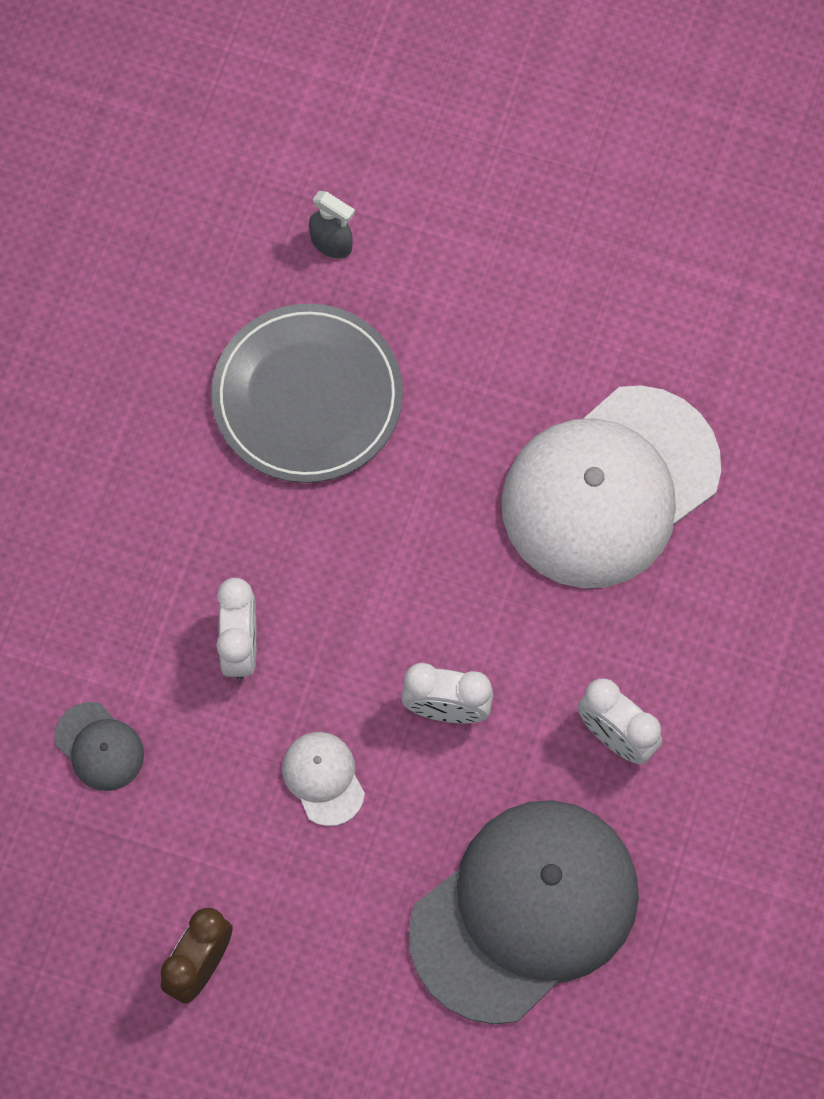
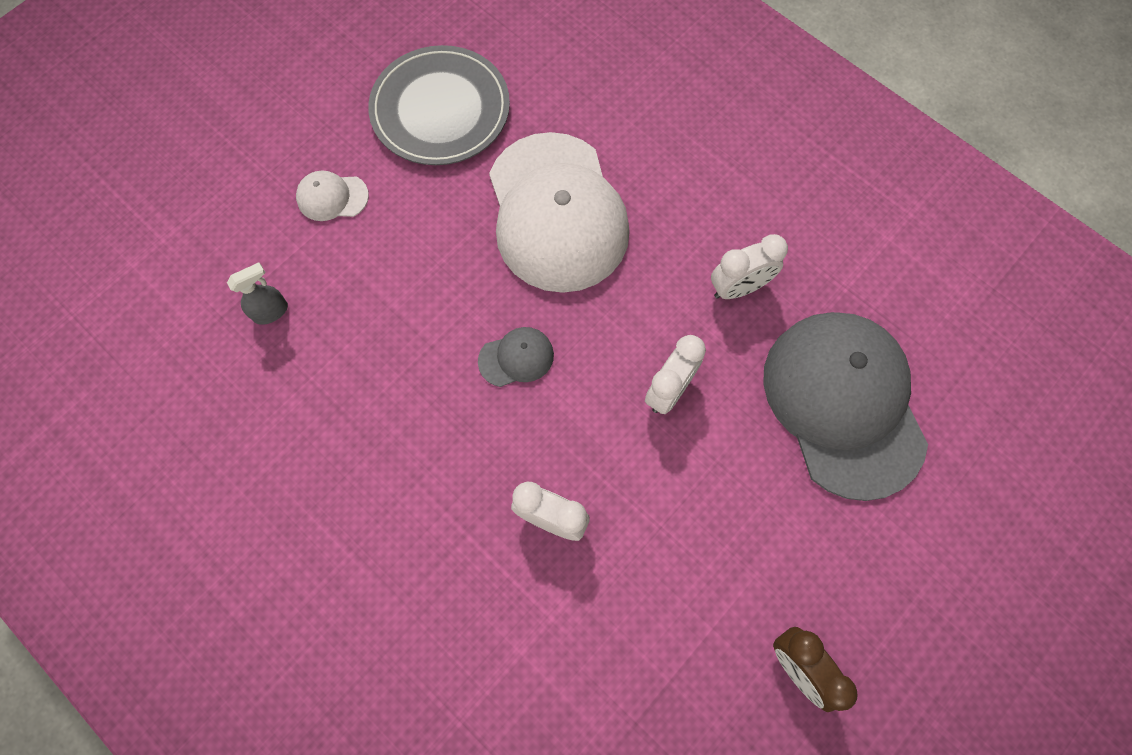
camera: 65 degrees left, 0 degrees up
(99, 747) = (582, 670): grey cap -> grey cap (516, 358)
(307, 397) = (380, 381): grey plate -> grey plate (440, 109)
(323, 778) = (684, 502): white cap -> white cap (332, 197)

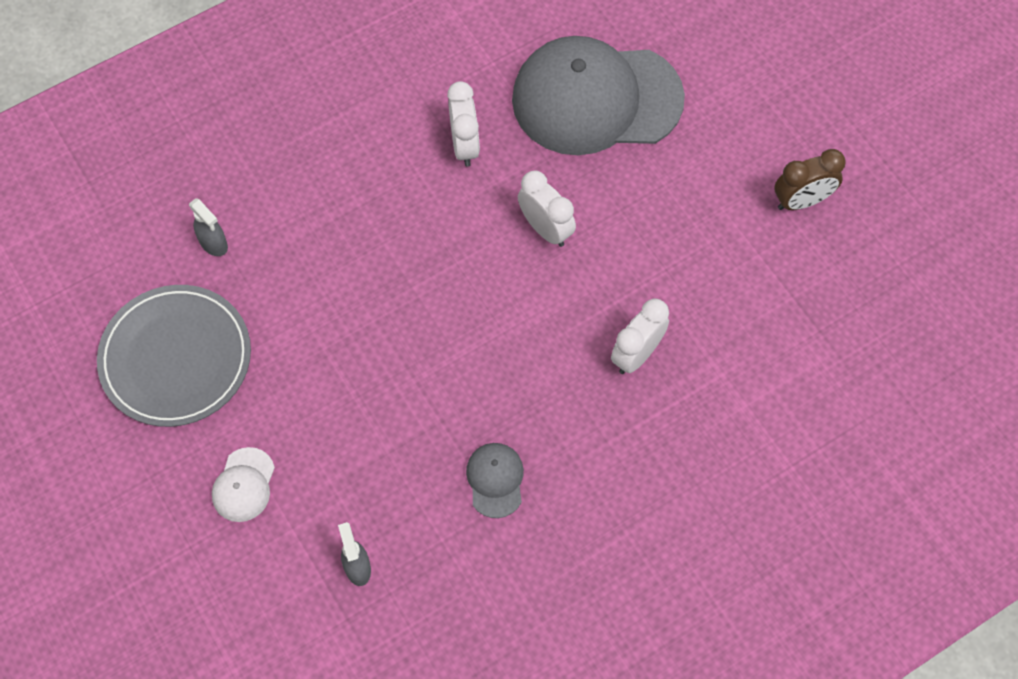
camera: 75 degrees left, 5 degrees down
(516, 358) = (476, 348): grey cap -> grey cap (495, 480)
(557, 212) = (335, 276): white cap -> none
(560, 105) = (214, 244): none -> grey spray bottle

